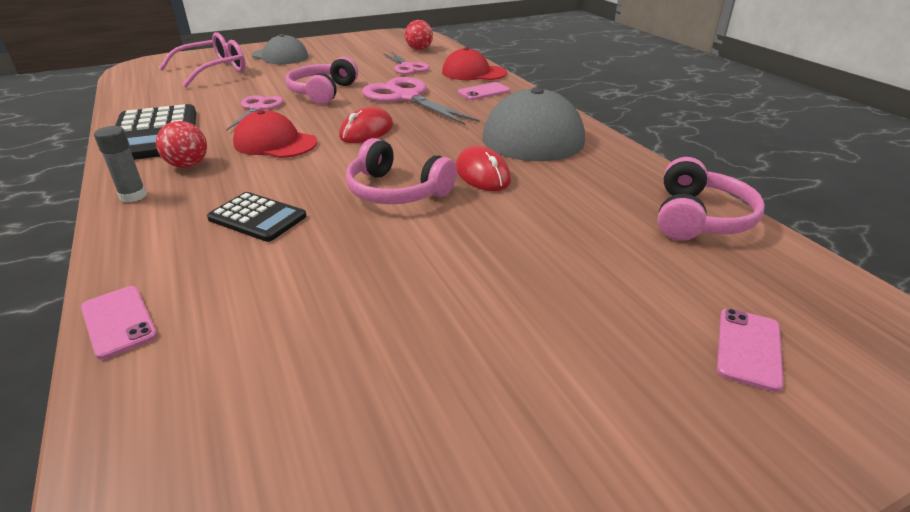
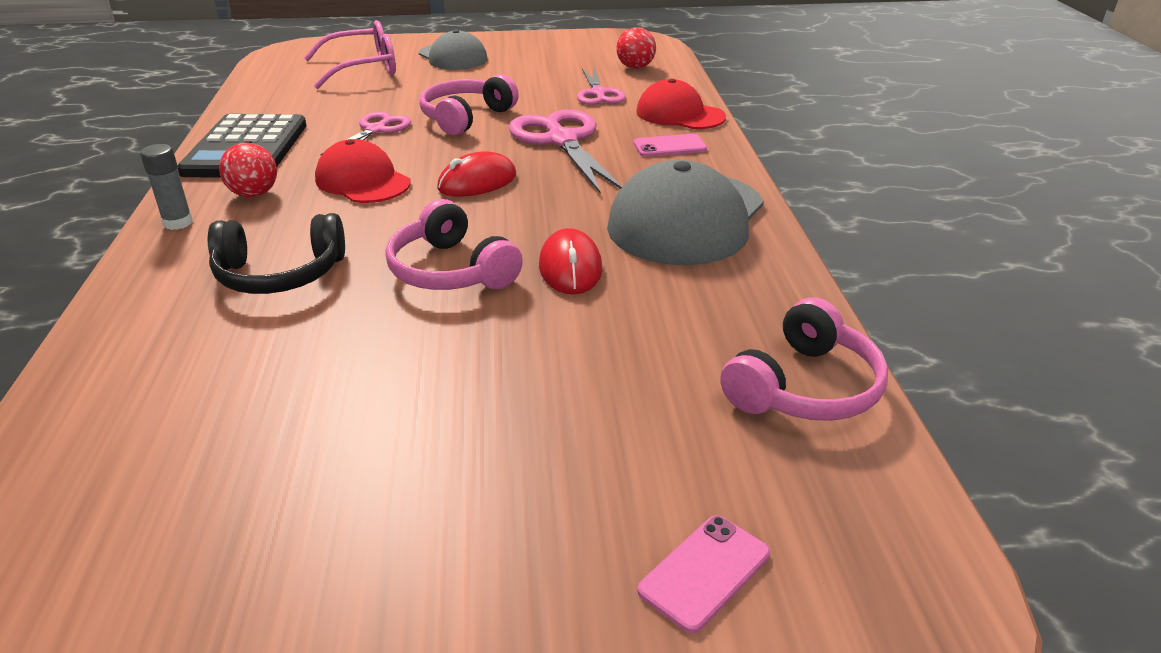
camera: 20 degrees right, 0 degrees up
(119, 321) = (80, 363): pink phone -> none
(257, 217) = (280, 274): black calculator -> black headphones

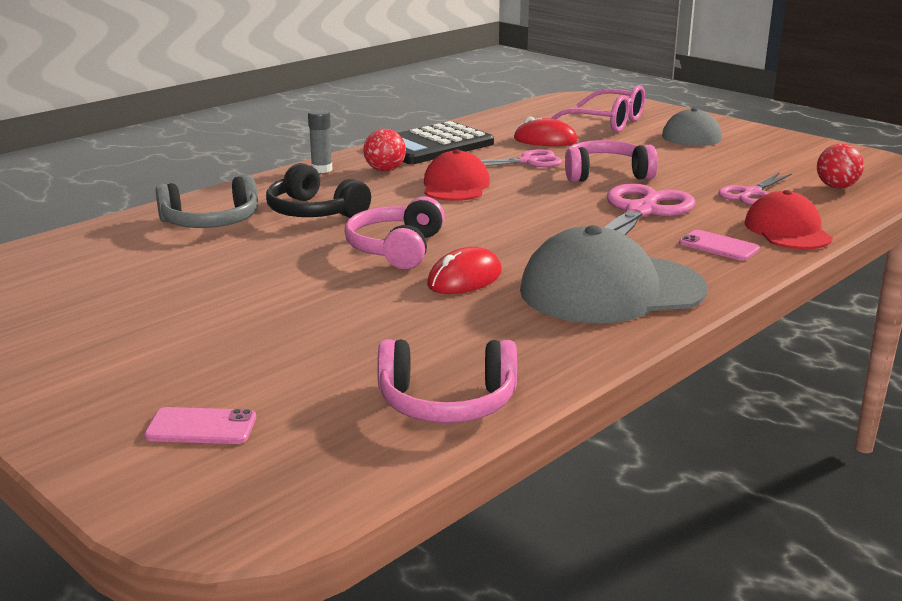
camera: 50 degrees right, 10 degrees down
(179, 347) = (211, 222): none -> grey headphones
(477, 182) = (521, 212): red mouse -> red mouse (545, 140)

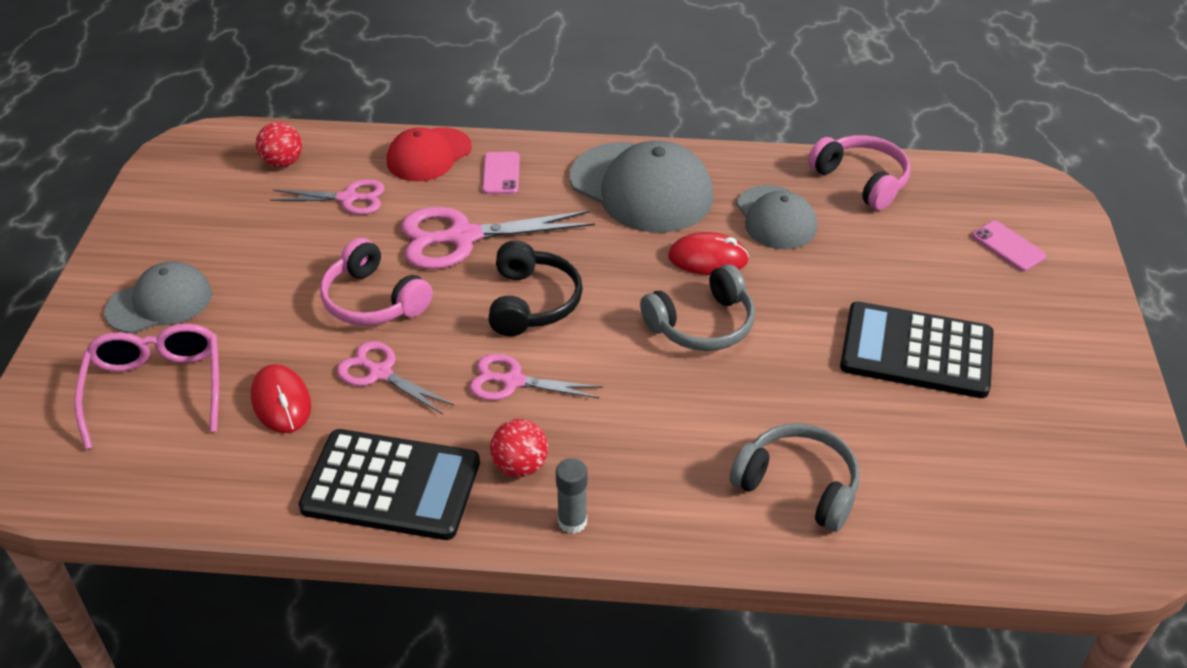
camera: 130 degrees left, 20 degrees up
(206, 307) = (916, 351): none -> black calculator
(314, 212) = (690, 432): black headphones -> black headphones (532, 302)
(396, 249) = (702, 324): pink headphones -> grey headphones
(455, 186) = (513, 381): red cap -> pink scissors
(466, 328) = (776, 218): none -> grey cap

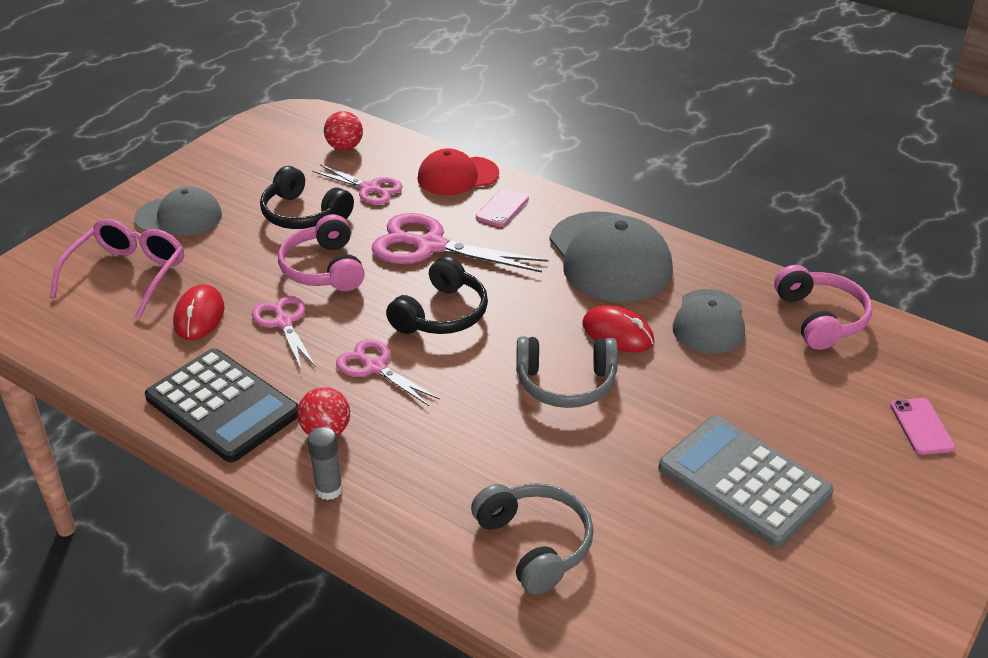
camera: 30 degrees right, 5 degrees down
(301, 250) = (303, 214): none -> black headphones
(916, 351) = (744, 481): black calculator -> grey calculator

